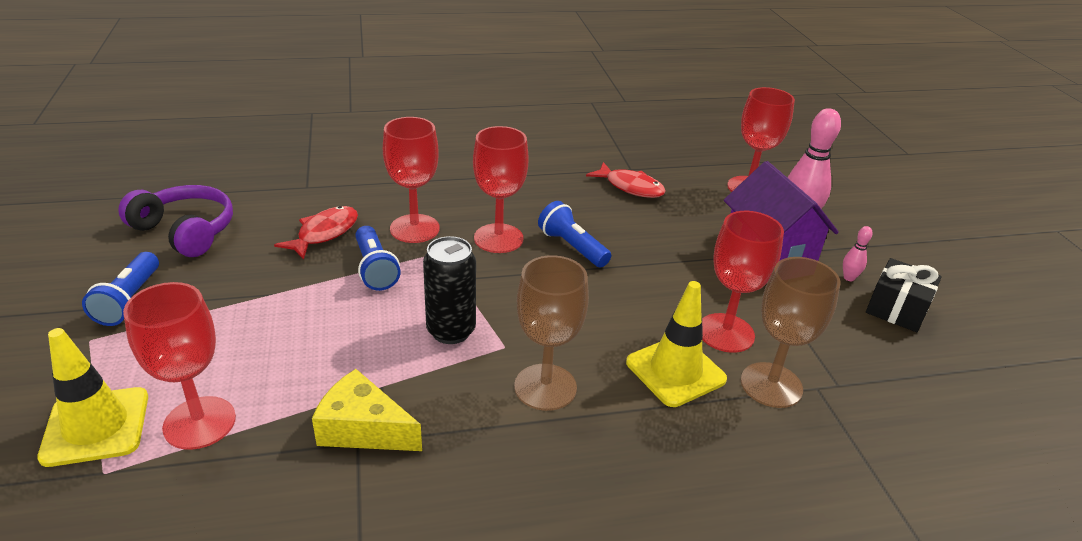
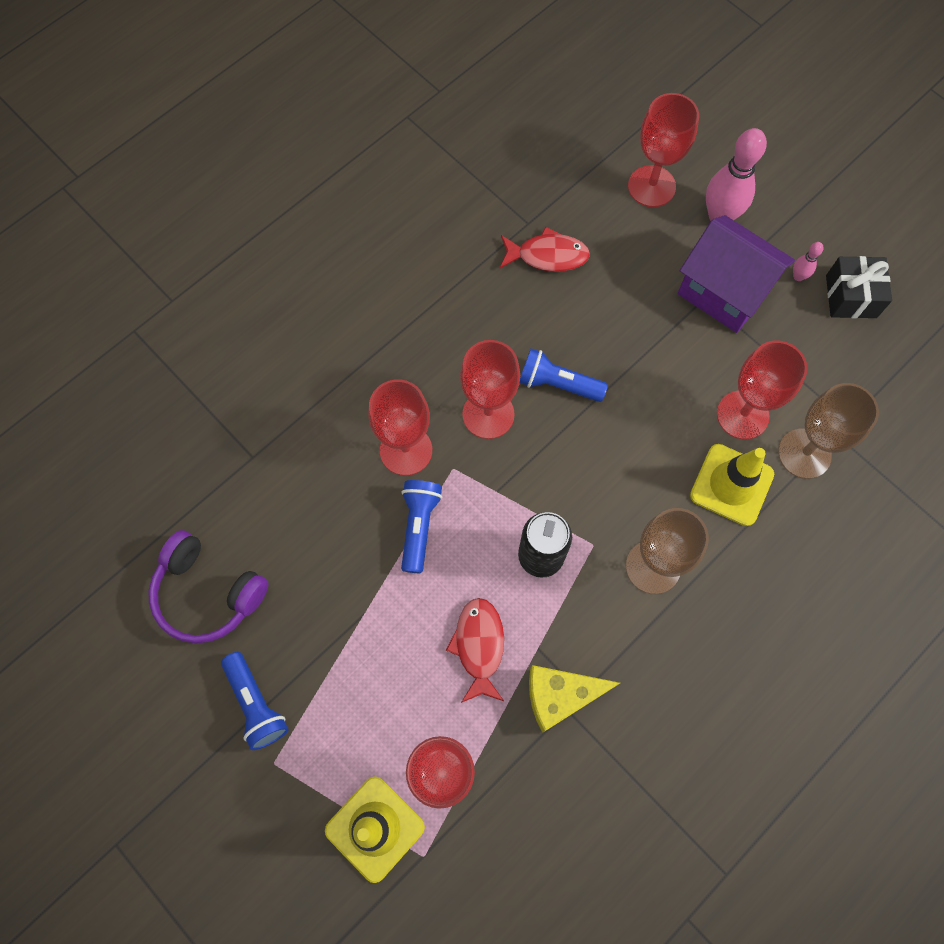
camera: 30 degrees left, 35 degrees up
(186, 231) = (208, 593): purple headphones -> purple headphones turned 150 degrees counterclockwise
(324, 233) = (333, 511): red fish -> red fish (479, 646)
(375, 269) = (419, 526): blue flashlight -> blue flashlight turned 120 degrees counterclockwise

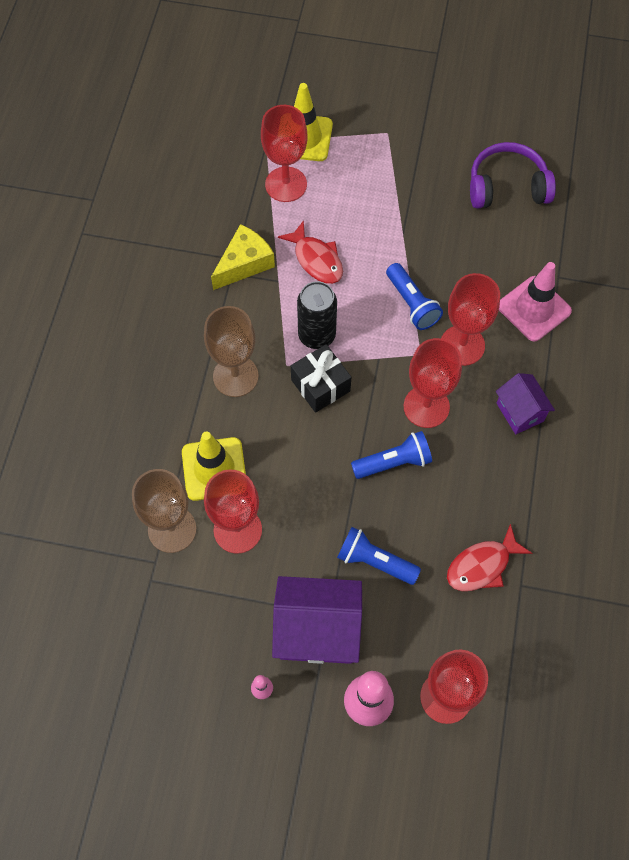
camera: 145 degrees right, 5 degrees down
(256, 704) = (424, 152): blue flashlight -> blue flashlight (375, 561)
(306, 440) = (534, 309): none -> pink traffic cone
(407, 354) = (520, 412): none -> purple house
(851, 296) = (206, 702): black gift -> black gift (320, 385)

